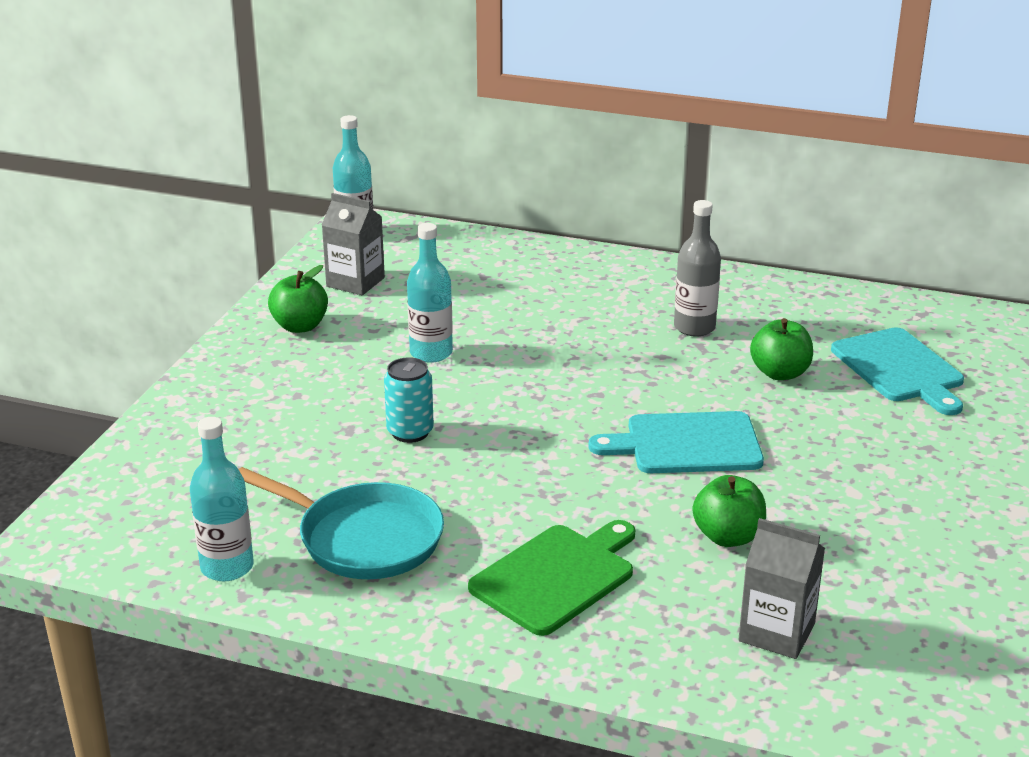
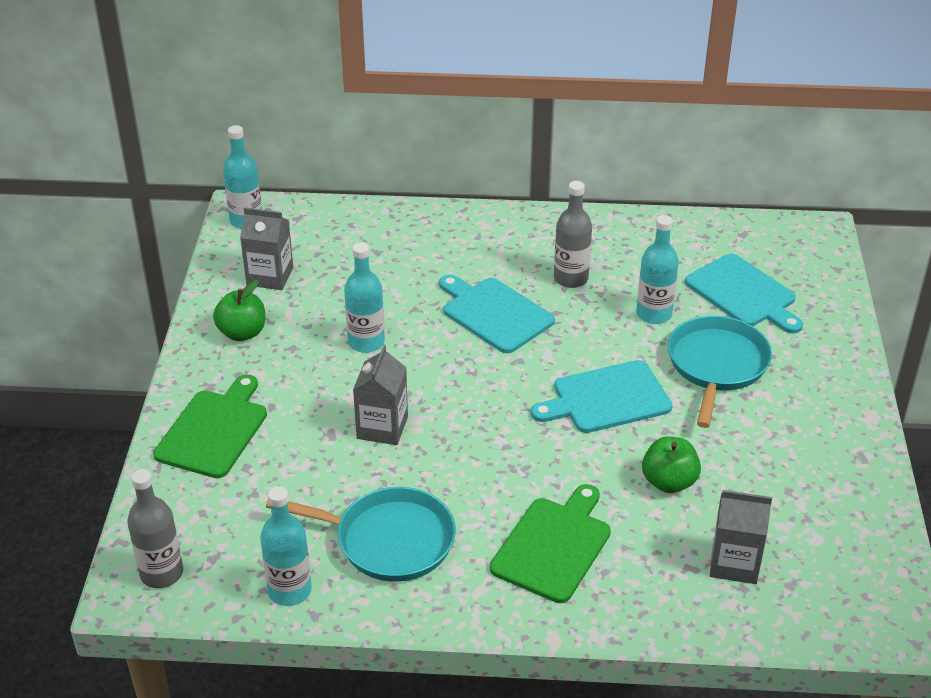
camera: 15 degrees left, 10 degrees up
(96, 527) = (161, 573): none -> grey bottle
(223, 407) = (214, 430): none -> green cutting board
(410, 432) = (382, 427): turquoise can -> grey carton
(590, 347) = (494, 313): none -> turquoise cutting board
(780, 373) = (654, 314): green apple -> turquoise bottle
(837, 432) = (716, 366): none -> turquoise pan

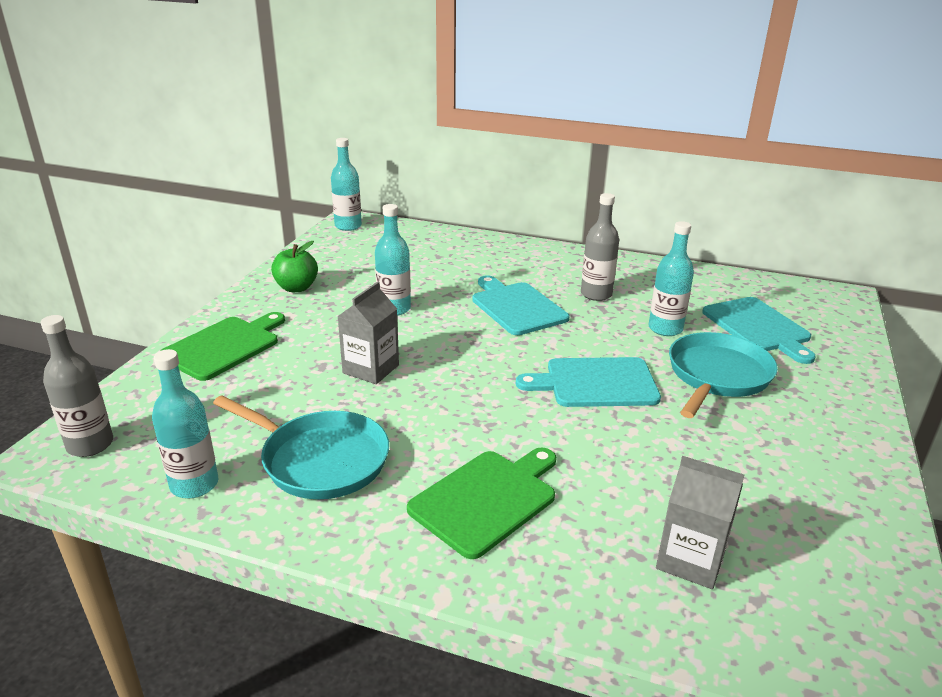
camera: 15 degrees right, 10 degrees down
(270, 276) = (343, 258): grey carton -> none
(669, 482) = (636, 464): green apple -> none

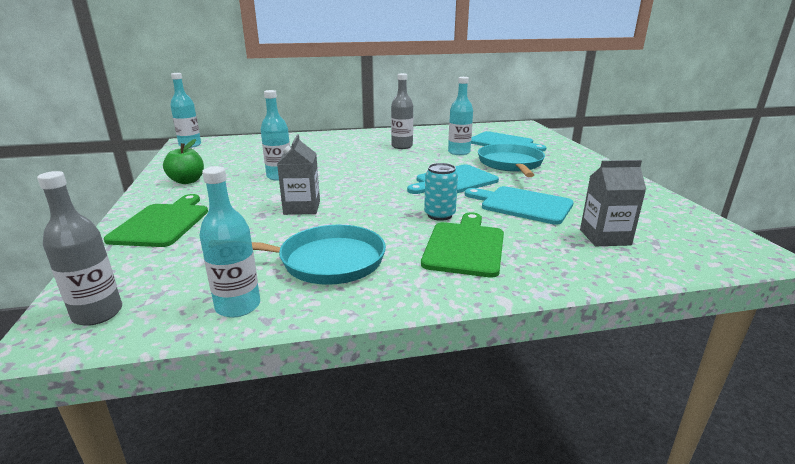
camera: 30 degrees left, 5 degrees down
(512, 437) = (439, 215): none -> turquoise can
(516, 307) = (362, 160): turquoise cutting board -> turquoise cutting board (522, 205)

